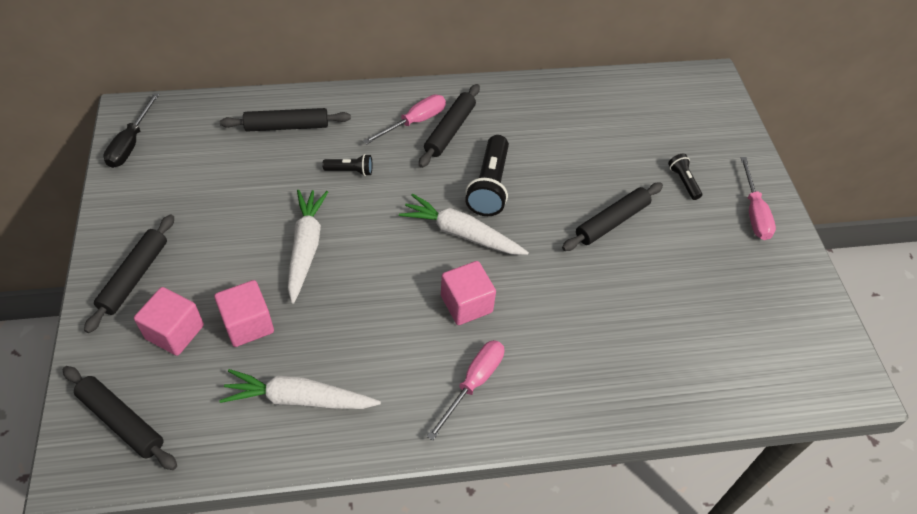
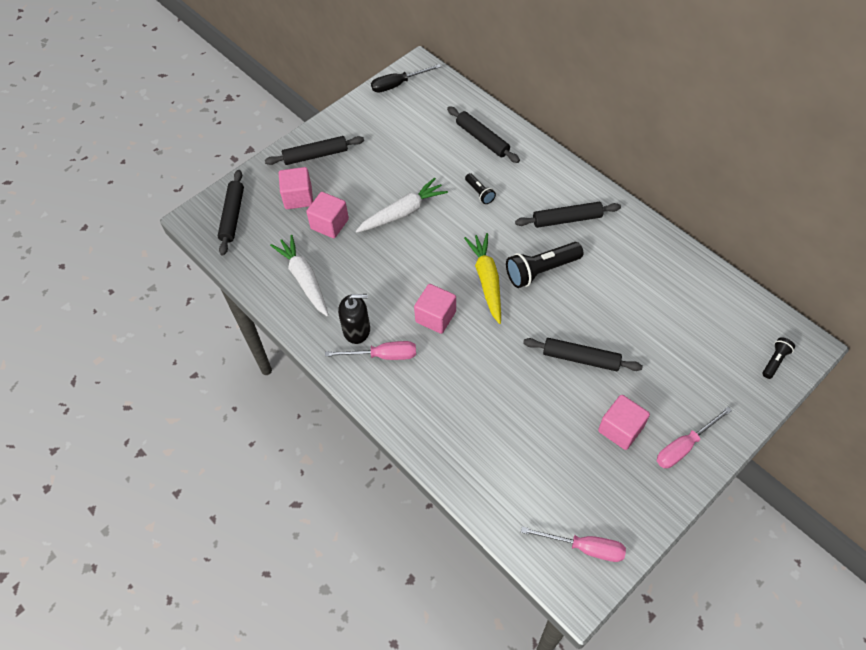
camera: 60 degrees right, 5 degrees up
(414, 122) = (554, 196): pink screwdriver -> pink screwdriver (584, 547)
(418, 388) = (356, 330): none -> black soap dispenser
(461, 233) = (487, 280): white carrot -> yellow carrot
(683, 181) = (667, 383): black flashlight -> black flashlight (775, 361)
(707, 243) = (620, 429): none -> pink cube

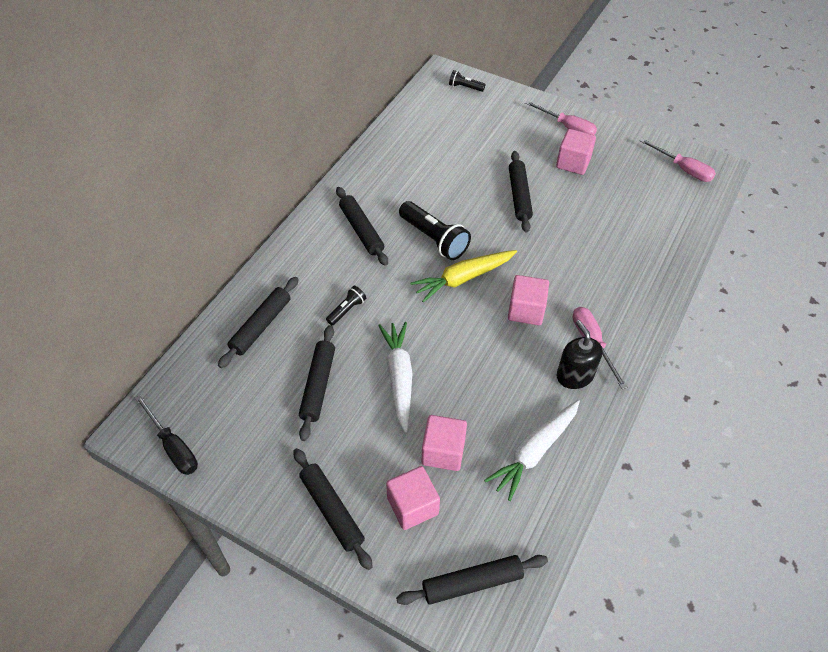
camera: 110 degrees left, 5 degrees down
(402, 212) = (399, 377): white carrot -> white carrot turned 45 degrees clockwise
(415, 164) = (318, 385): none -> black rolling pin
(584, 547) = (683, 169): pink screwdriver -> pink screwdriver turned 135 degrees clockwise

